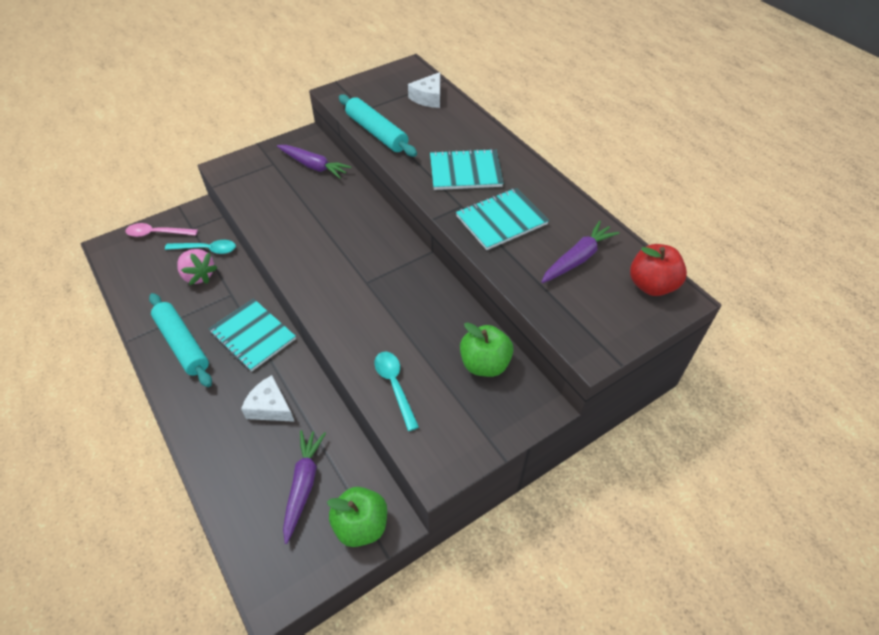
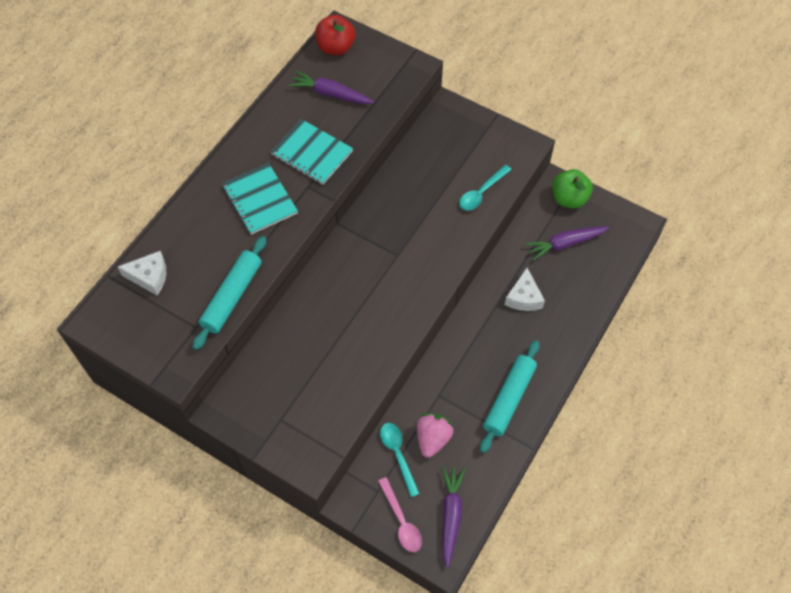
camera: 115 degrees left, 10 degrees up
(253, 335) = (470, 349): turquoise notebook -> none
(314, 166) = (267, 377): purple carrot -> purple carrot (450, 515)
(485, 364) = (432, 148): green apple -> none

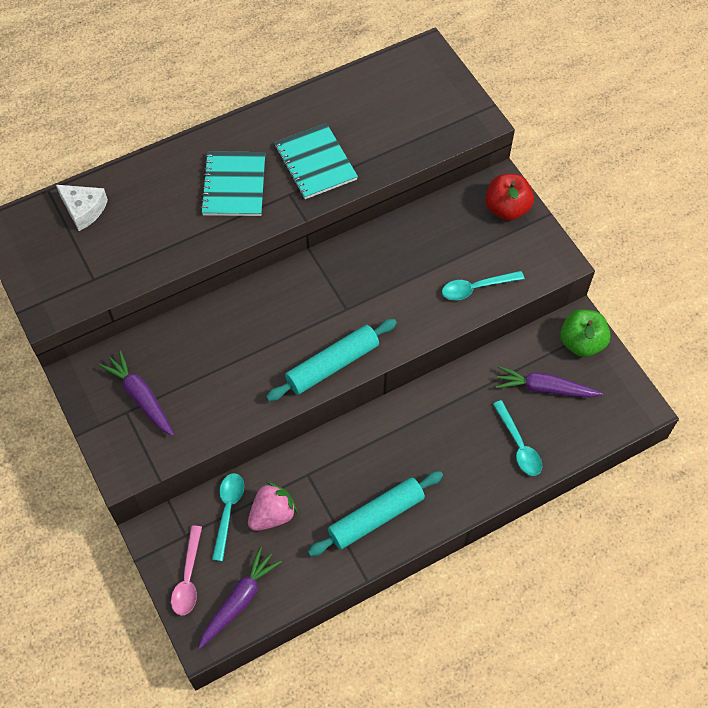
camera: 30 degrees right, 0 degrees up
(232, 296) = (145, 266): turquoise rolling pin -> turquoise rolling pin (332, 364)
(330, 94) = (374, 111): purple carrot -> purple carrot (141, 397)
(335, 47) = (411, 66): red apple -> red apple (506, 209)
(524, 297) = (462, 421): white cheese -> none
(573, 293) = (518, 445): none -> turquoise spoon

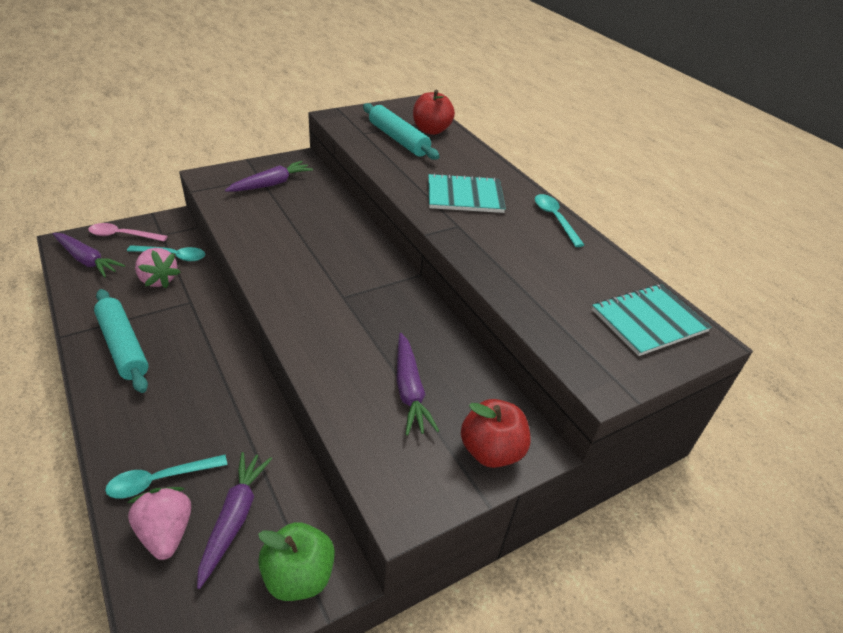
camera: 85 degrees right, 20 degrees down
(84, 210) = (431, 130): white cheese -> red apple
(315, 163) = (501, 243): turquoise notebook -> turquoise notebook (648, 321)
(332, 364) = (277, 285): turquoise rolling pin -> turquoise rolling pin (398, 139)
(455, 257) = (410, 390): none -> purple carrot
(476, 288) = (362, 407): turquoise spoon -> turquoise spoon (555, 219)
(560, 429) = (166, 532): none -> pink strawberry

